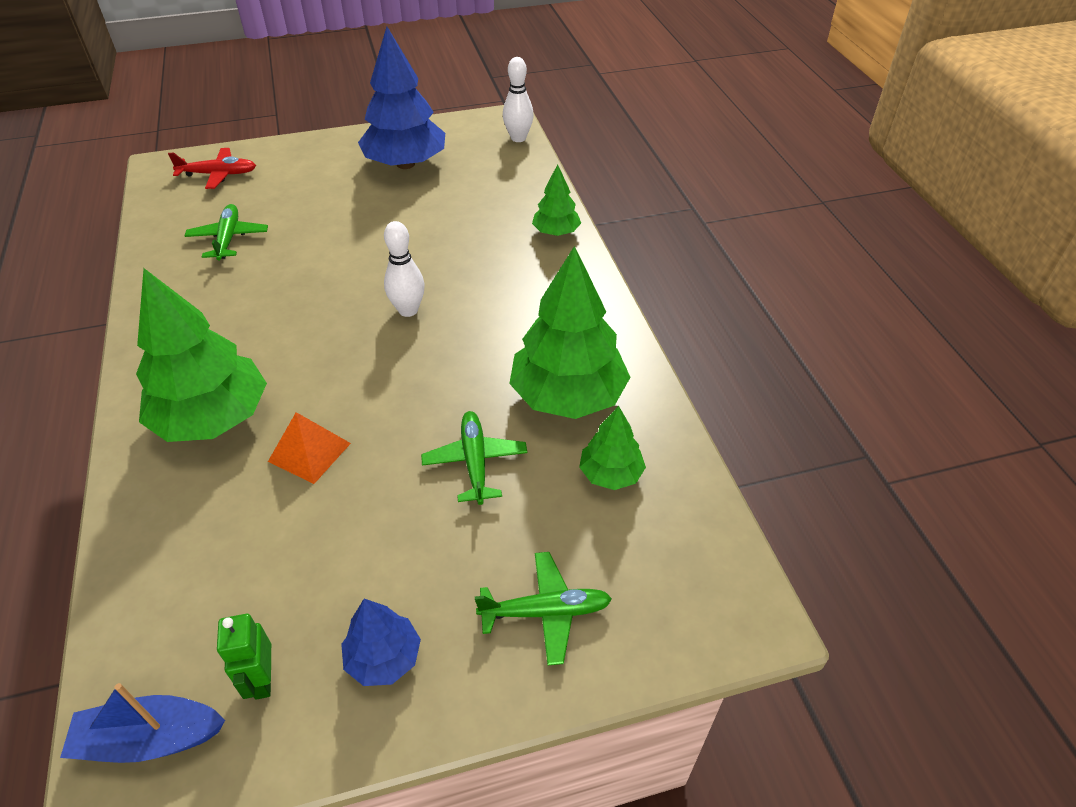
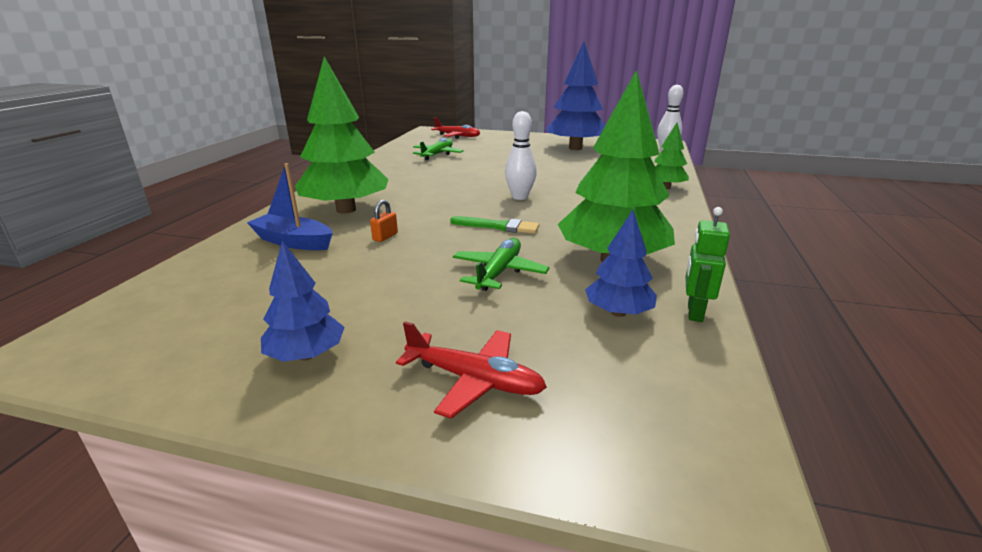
camera: 30 degrees right, 20 degrees down
(150, 738) = (107, 334): blue boat -> blue boat (293, 242)
(262, 679) = (212, 332): green robot -> green robot (694, 312)
(309, 452) = (385, 237): orange pyramid -> orange padlock
(423, 381) = (498, 226): none -> green brush
(545, 612) = (474, 380): green plane -> red plane
(610, 474) = (618, 312): green tree -> blue tree

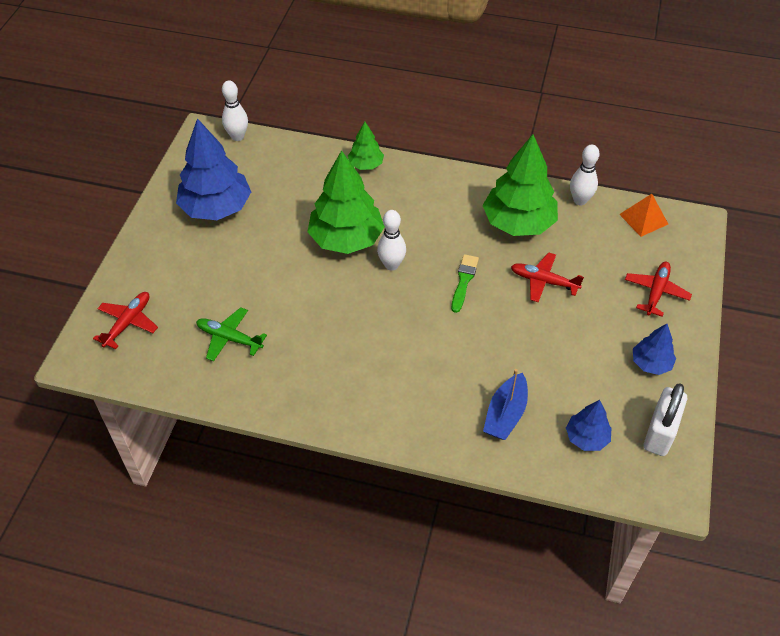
camera: 90 degrees left, 25 degrees up
(165, 349) = (660, 433): none -> white padlock
(346, 210) = (428, 393): green tree -> green tree (346, 239)
(385, 237) = (490, 353): orange padlock -> none
(499, 272) = (544, 281): green plane -> red plane
(618, 312) = (585, 231): blue tree -> blue tree (586, 438)
(685, 385) = (643, 219): none -> orange pyramid
(694, 312) = (580, 200): green robot -> white bowling pin

